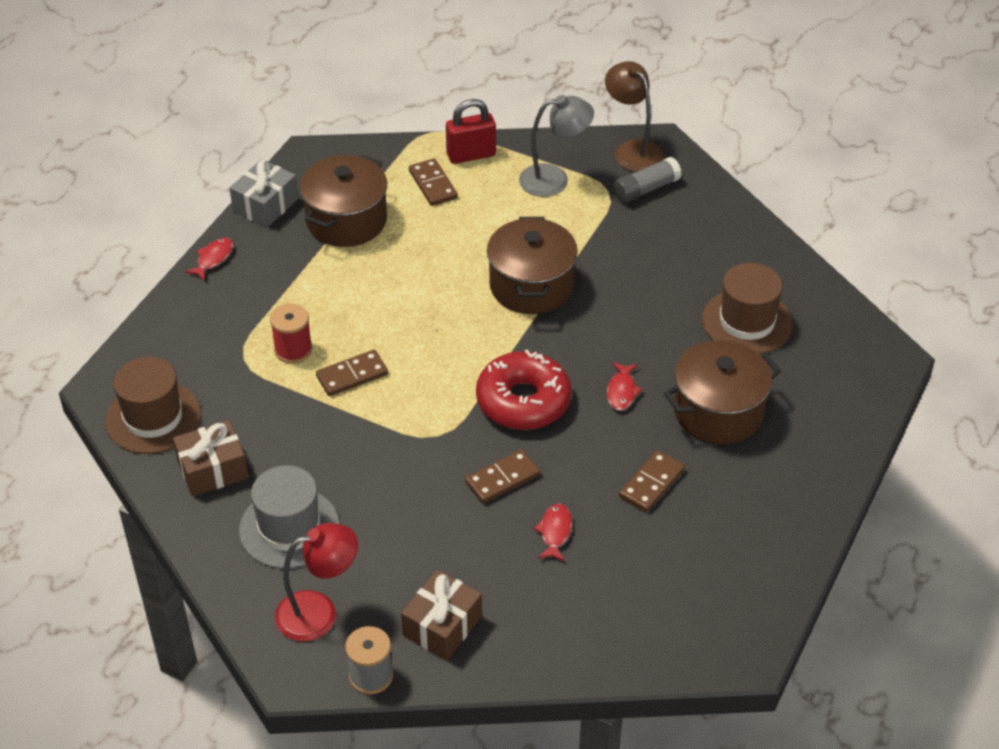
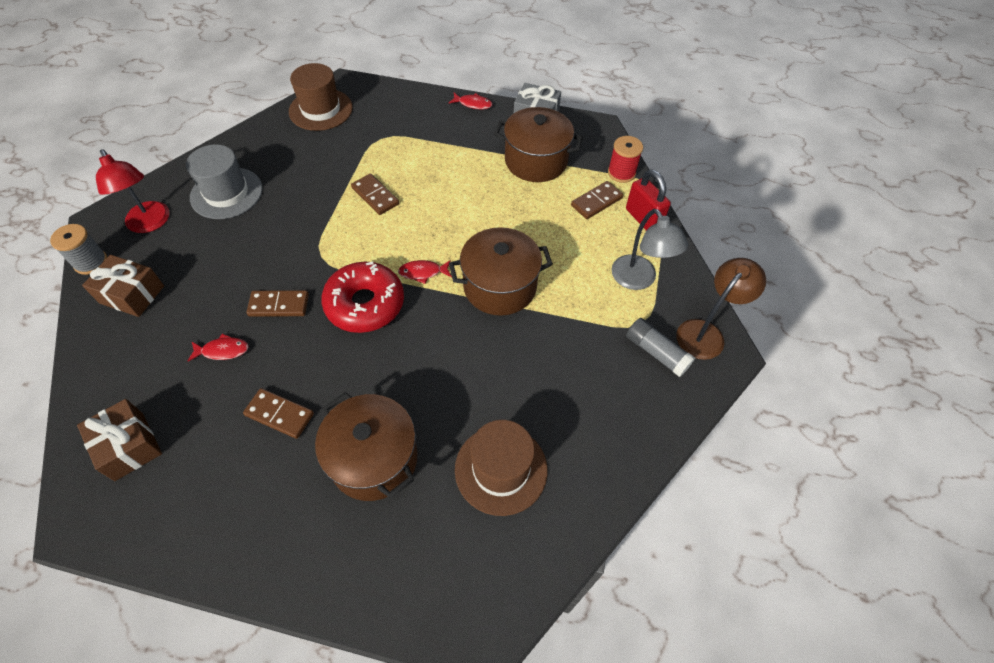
camera: 75 degrees right, 10 degrees up
(213, 470) = (277, 146): brown gift -> brown gift (129, 446)
(293, 350) = (394, 160): red spool -> red spool (621, 173)
(502, 478) = (279, 305): brown domino -> brown domino turned 45 degrees counterclockwise
(622, 391) = (387, 374): red fish -> red fish (423, 272)

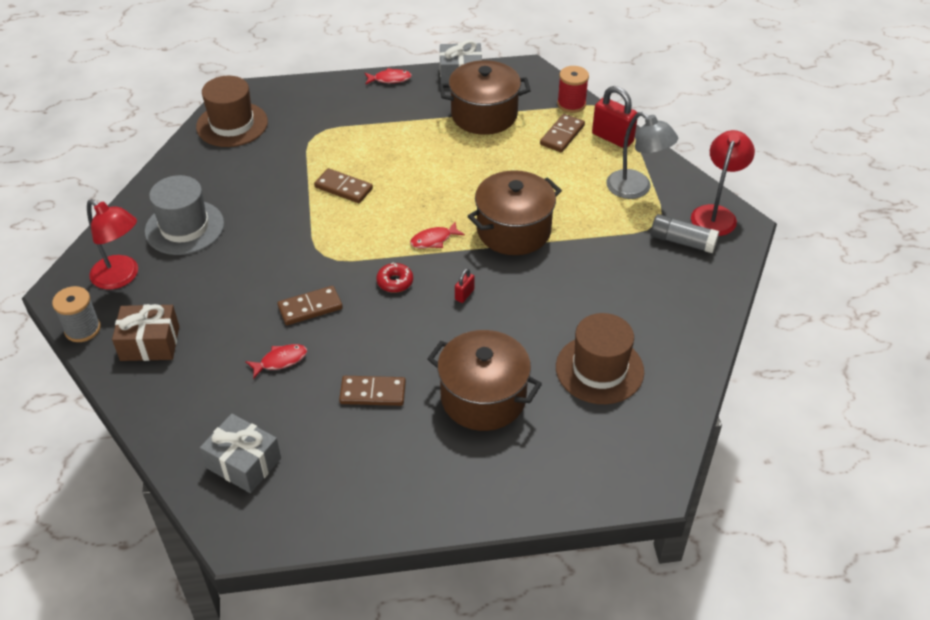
camera: 20 degrees left, 10 degrees down
(129, 446) = (243, 463): brown gift -> grey gift
(365, 304) = (395, 282): red donut -> red donut, size x0.44
(418, 339) = (464, 295): none -> red padlock
(706, 332) = (716, 214): brown lamp -> red lamp

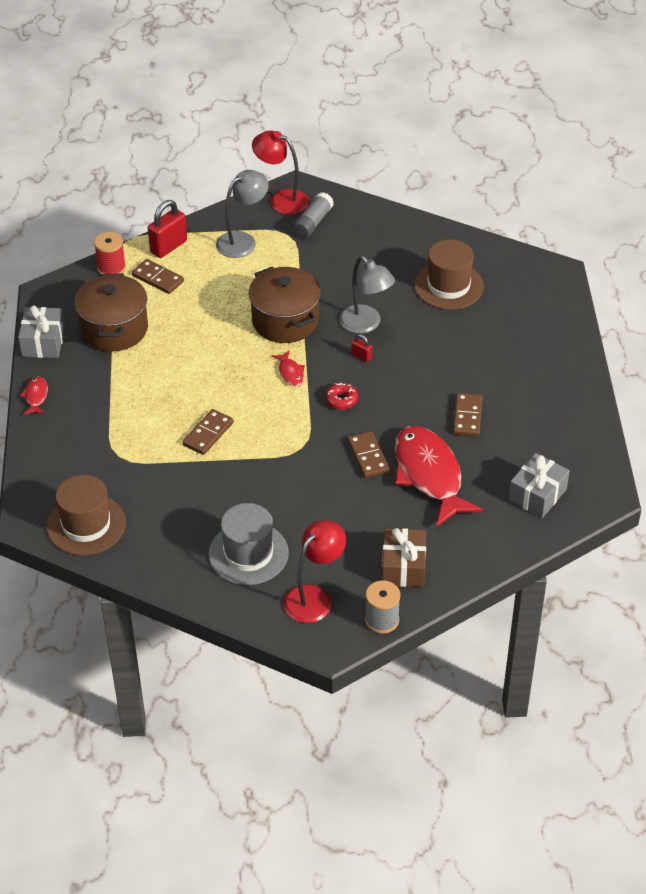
camera: 85 degrees left, 0 degrees up
(280, 361) = (429, 475): red fish -> red fish, size x2.41
(483, 398) = (474, 352): brown pot -> none
(517, 296) = (365, 324): none -> grey lamp

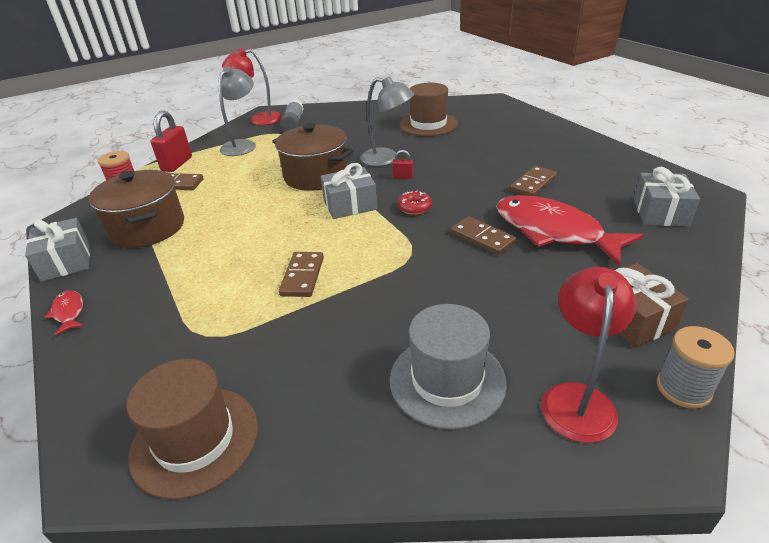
camera: 25 degrees left, 10 degrees down
(290, 373) = (350, 205): red fish -> grey gift
(467, 416) = (533, 184): brown domino -> brown domino turned 60 degrees clockwise

